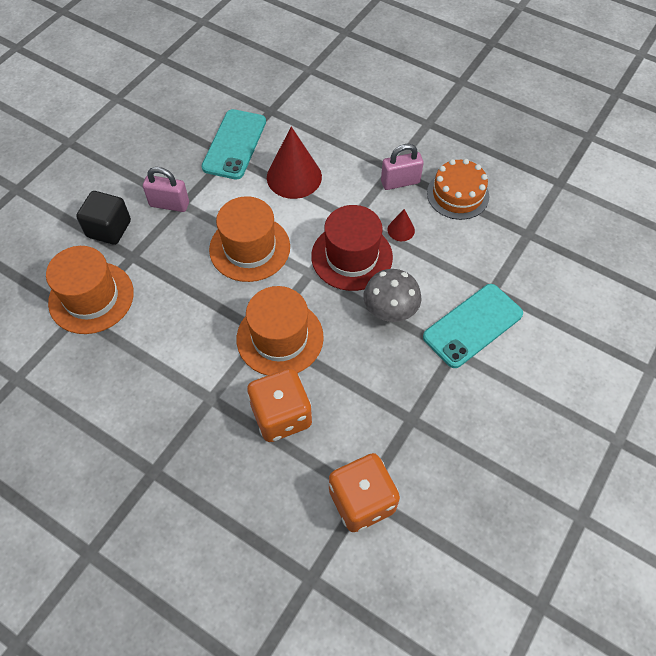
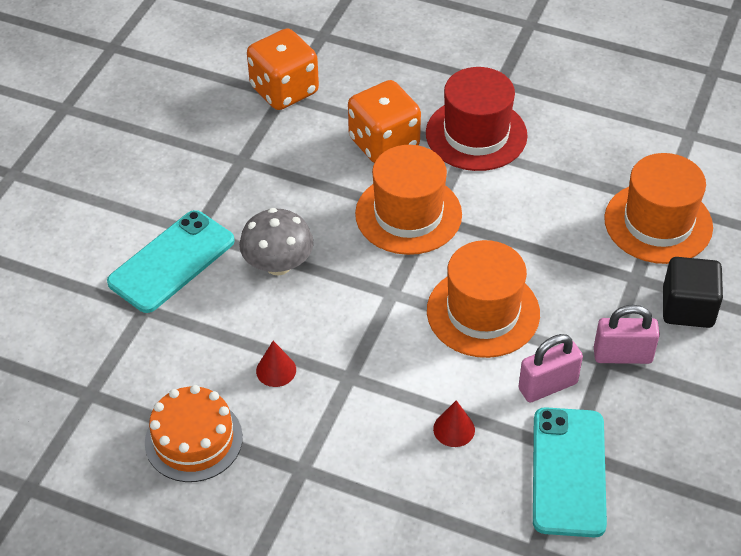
camera: 170 degrees right, 10 degrees down
(294, 177) = (454, 429): red cone -> red cone, size x0.47
(351, 256) = (340, 322): red hat -> red hat (476, 134)
(400, 182) = (285, 447): pink padlock -> pink padlock (548, 386)

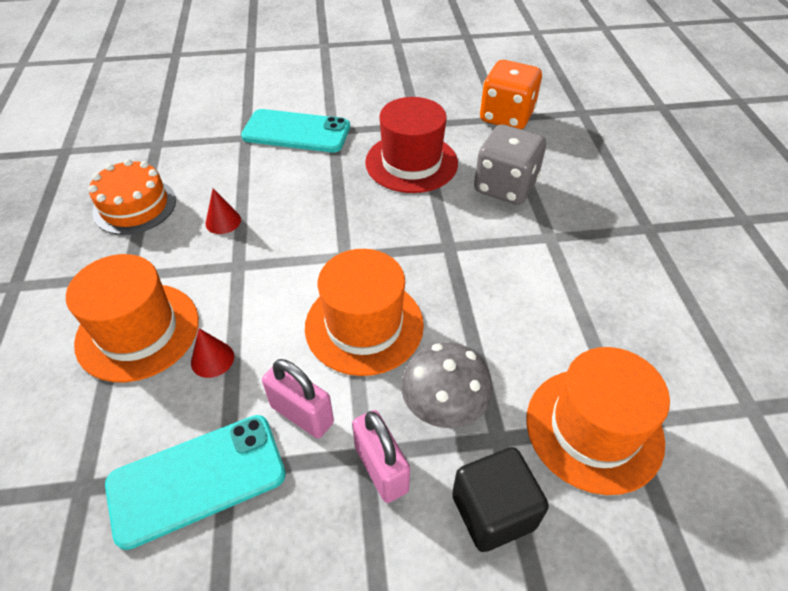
camera: 60 degrees right, 0 degrees up
(278, 264) = (330, 181): grey mushroom -> grey mushroom (444, 406)
(384, 143) = (505, 186): orange dice -> grey dice
(408, 214) = (440, 231): orange hat -> orange hat (138, 331)
(476, 134) = (571, 237): red hat -> red hat (411, 162)

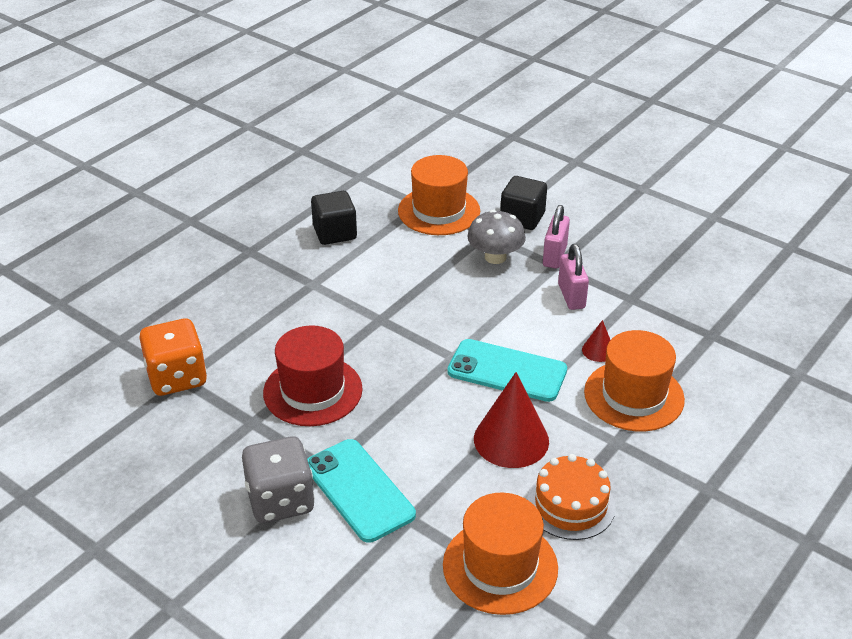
camera: 135 degrees left, 10 degrees down
(197, 479) = (648, 304): turquoise phone -> turquoise phone (507, 371)
(223, 221) = (511, 439): red cone -> red cone, size x2.11
(364, 325) = (491, 312): orange hat -> orange hat (500, 566)
(505, 186) = (282, 328): grey dice -> grey dice (280, 500)
(628, 303) = (335, 233): none -> black cube

